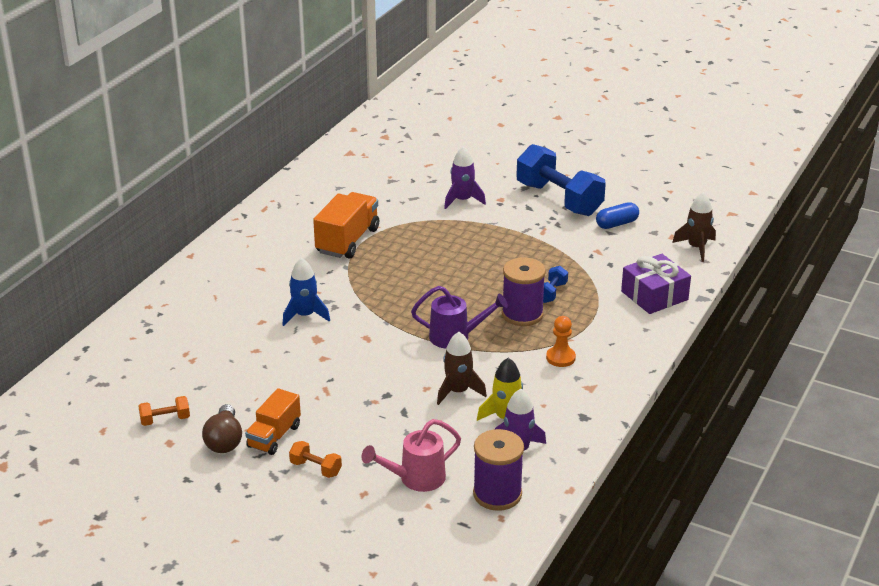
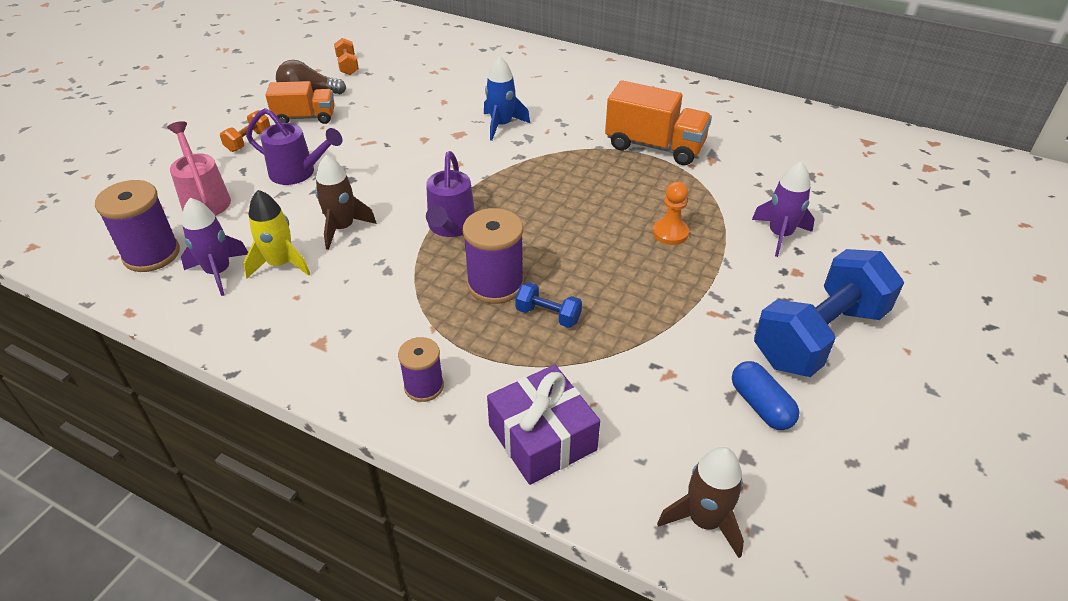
camera: 90 degrees right, 10 degrees up
(274, 436) = (305, 117): orange truck -> orange truck turned 150 degrees clockwise
(375, 427) = (298, 173): none -> purple watering can
(560, 358) = (391, 317): orange pawn -> orange pawn (670, 233)
(623, 340) = (424, 386): none -> purple spool

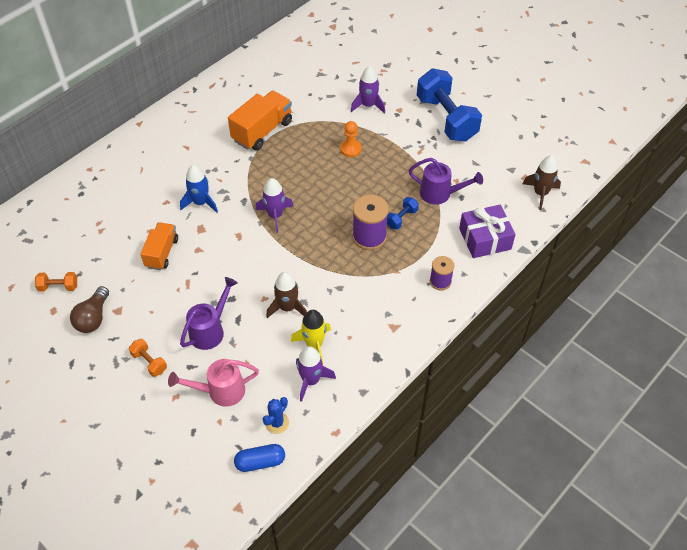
camera: 75 degrees left, 10 degrees up
(151, 254) = (277, 423): purple spool -> blue cactus
(305, 117) = (131, 322): orange truck -> orange truck (162, 253)
(450, 227) = (307, 249): purple watering can -> purple watering can (440, 194)
(503, 187) = (275, 215): none -> purple rocket
(761, 405) = (483, 154): blue capsule -> blue capsule (260, 462)

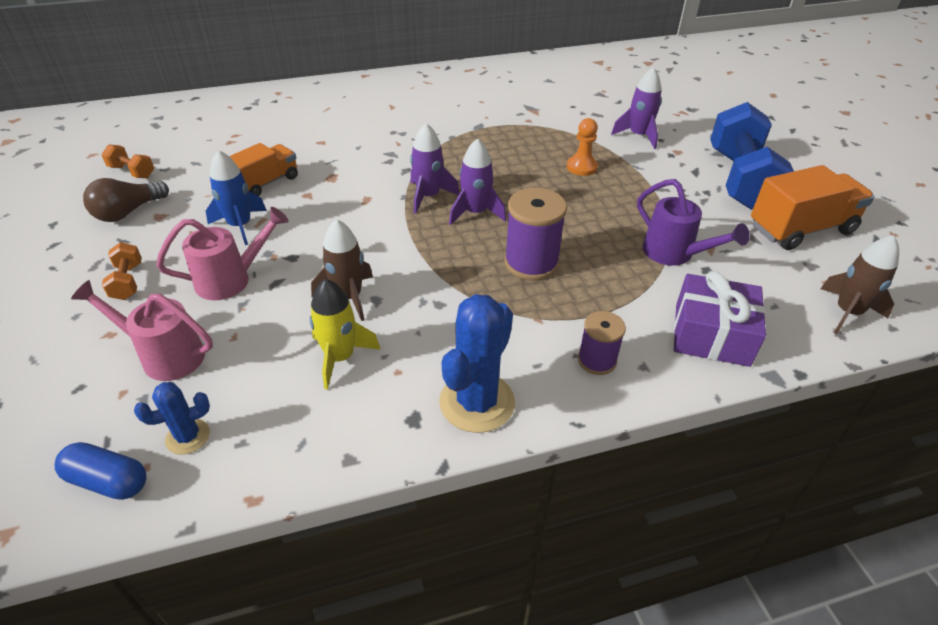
camera: 30 degrees right, 10 degrees down
(200, 202) = (356, 155): blue rocket -> blue rocket (240, 225)
(210, 330) = (231, 279): purple watering can -> pink watering can
(262, 131) = (487, 119): orange truck -> orange truck (801, 229)
(311, 380) = (290, 403): purple rocket -> purple rocket (475, 213)
(399, 333) = (477, 402): none -> blue cactus
(401, 218) = (595, 260): blue dumbbell -> none

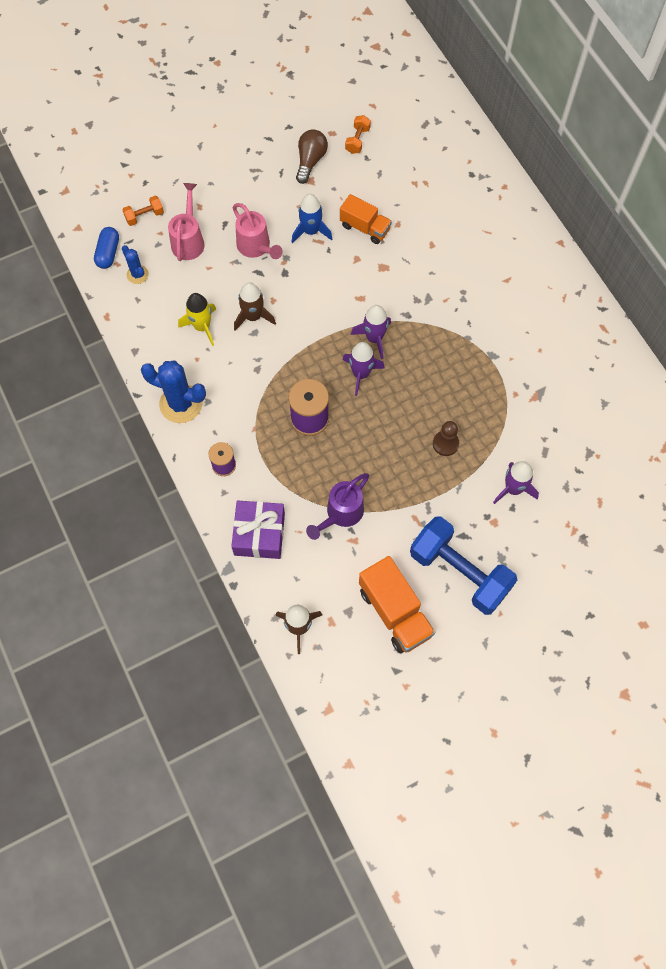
camera: 80 degrees right, 25 degrees up
(127, 282) = (243, 194): orange dumbbell -> orange dumbbell (144, 216)
(128, 212) = (310, 161): brown light bulb -> brown light bulb turned 75 degrees clockwise
(581, 167) = (445, 443): orange pawn -> brown pawn
(740, 179) = (459, 572): blue dumbbell -> blue dumbbell turned 45 degrees clockwise

